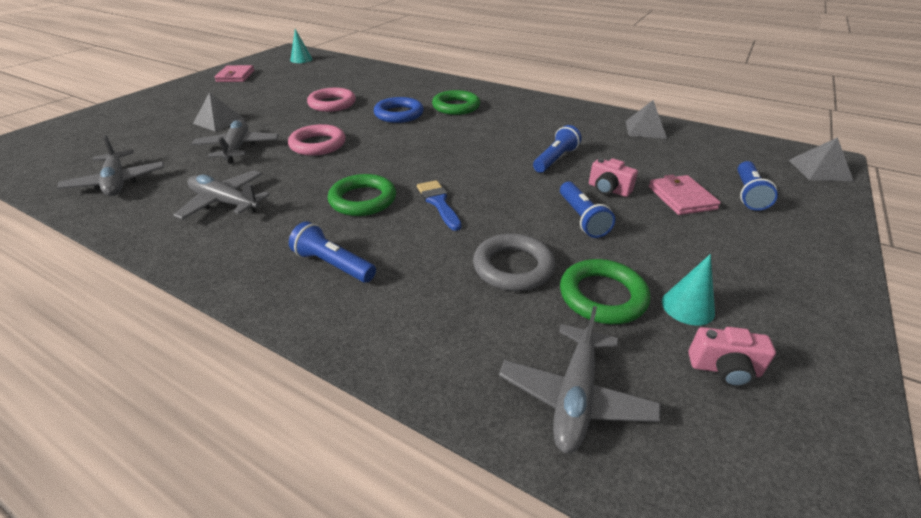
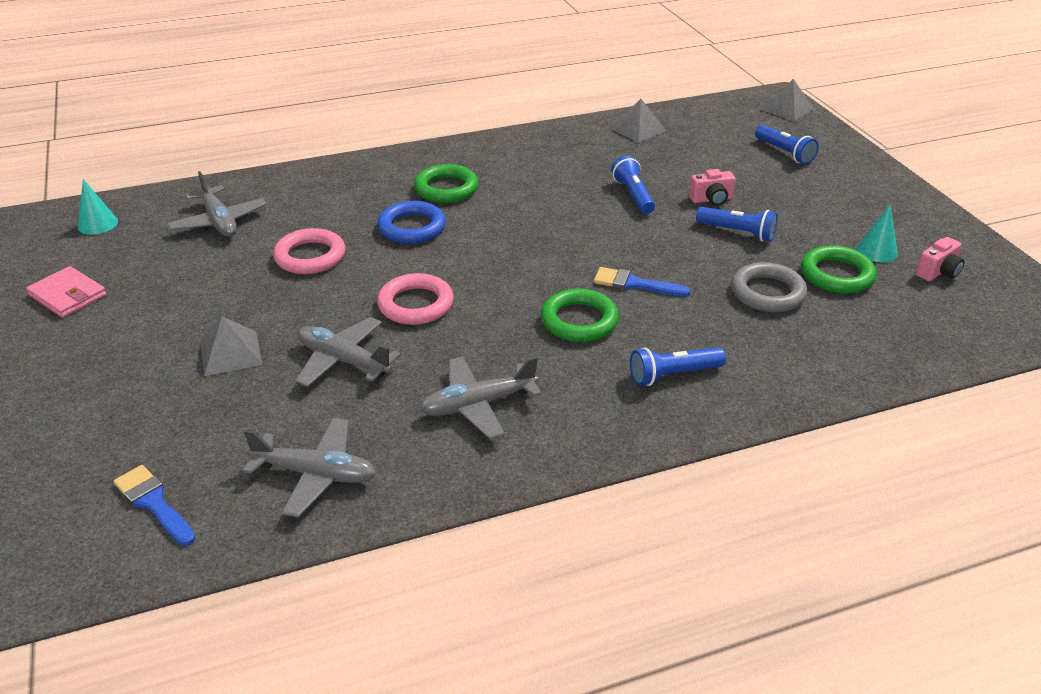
camera: 50 degrees left, 0 degrees up
(71, 154) = (153, 503): none -> blue brush
(575, 396) = (916, 334): grey plane -> grey plane (219, 221)
(681, 198) = (759, 179): pink wallet -> none

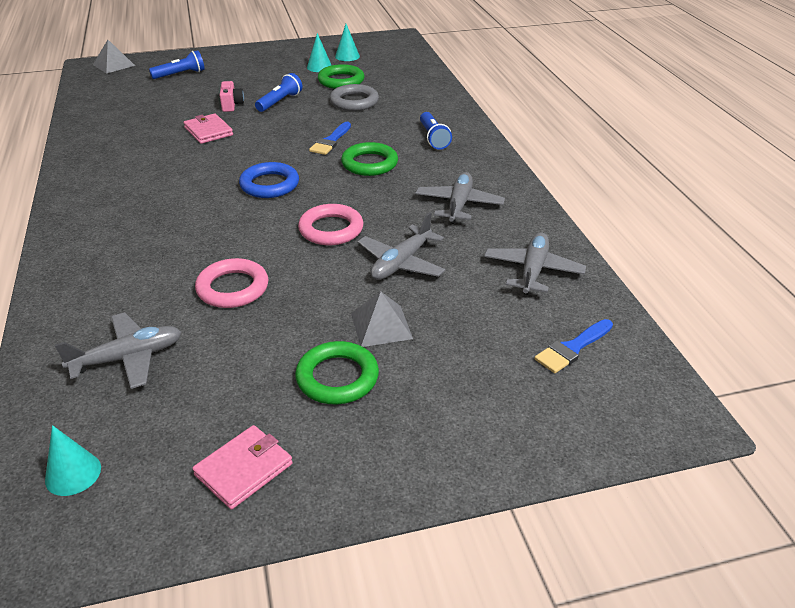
camera: 85 degrees left, 0 degrees up
(412, 227) = (207, 231): blue ring -> blue ring (269, 185)
(446, 189) = (145, 212): green ring -> green ring (337, 377)
(478, 405) = (459, 205): grey plane -> grey plane turned 150 degrees counterclockwise
(633, 195) = (208, 131): blue flashlight -> pink wallet
(638, 129) = (100, 120): grey pyramid -> none
(938, 272) = (347, 56): pink camera -> turquoise cone

